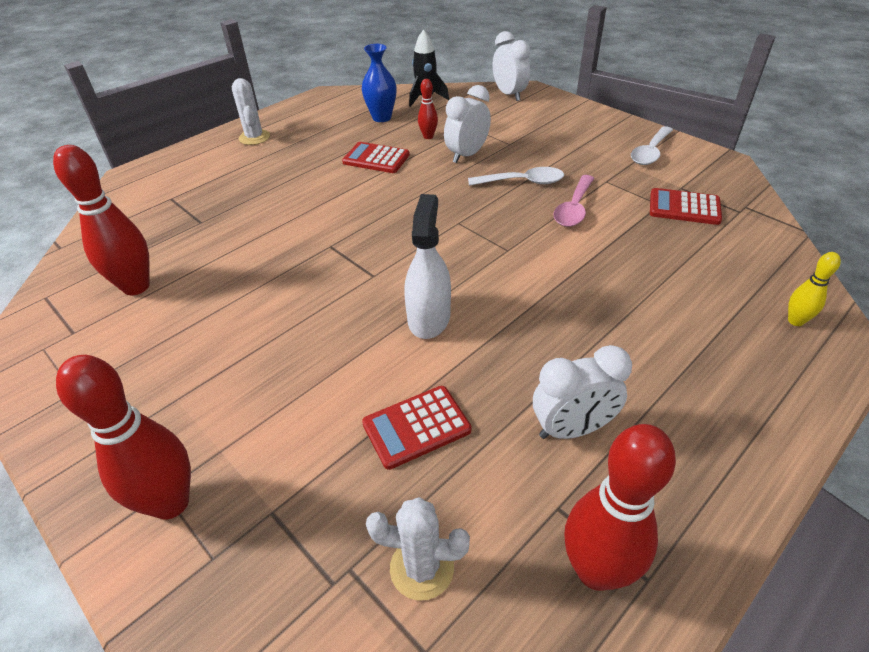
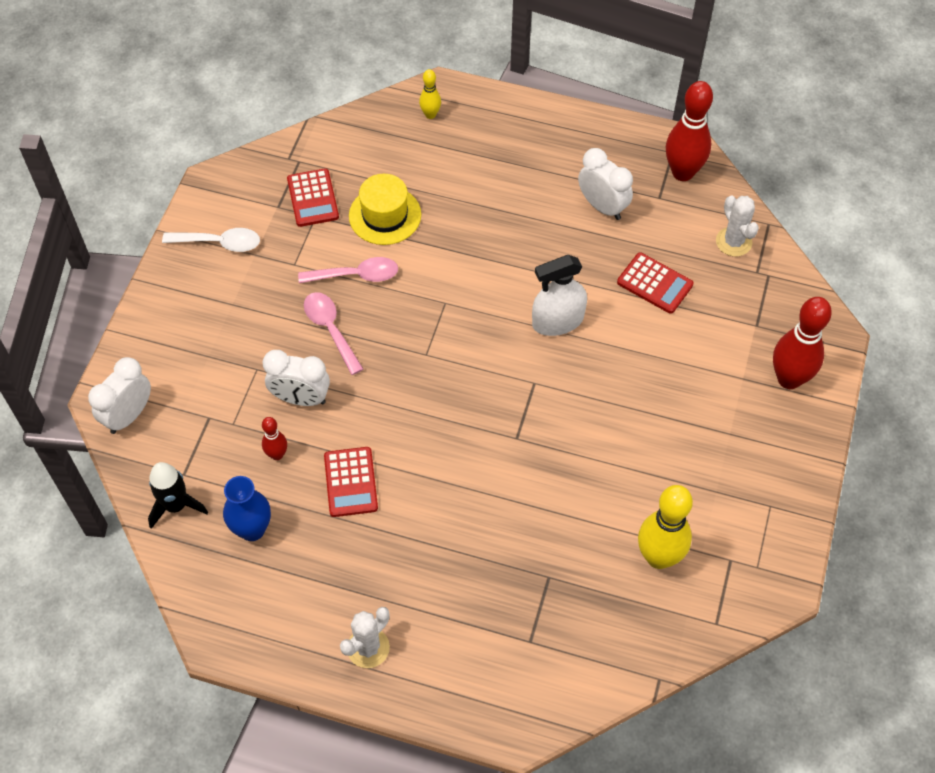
camera: 120 degrees left, 15 degrees up
(136, 286) = (658, 557): red bowling pin -> yellow bowling pin
(522, 182) = (330, 329): white spoon -> pink spoon
(642, 244) = (385, 215): none -> yellow hat

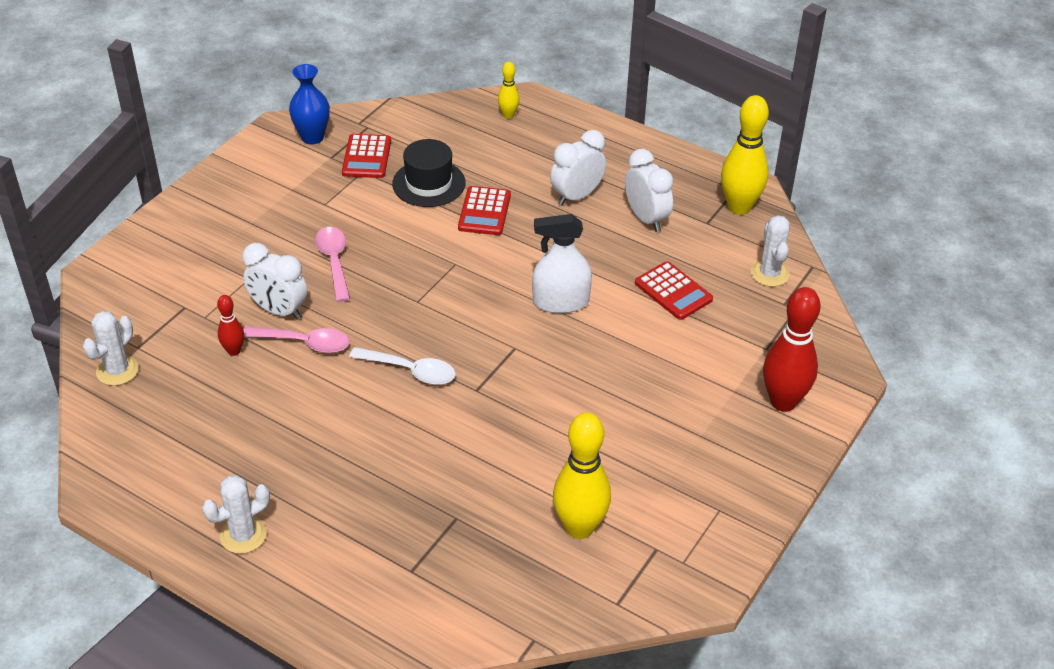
camera: 15 degrees right, 15 degrees down
(129, 415) = (111, 289): white clock -> white clock (576, 196)
(176, 505) = (117, 371): black rocket -> white cactus
(219, 243) = (263, 173): white spoon -> white spoon (410, 371)
(252, 529) = (179, 407): blue vase -> blue vase (312, 137)
(351, 482) = (294, 390): red calculator -> red calculator (484, 211)
(356, 275) = (379, 224): pink spoon -> pink spoon (304, 343)
(385, 215) = (429, 183): yellow hat -> black hat
(682, 172) = (739, 207): red bowling pin -> yellow bowling pin

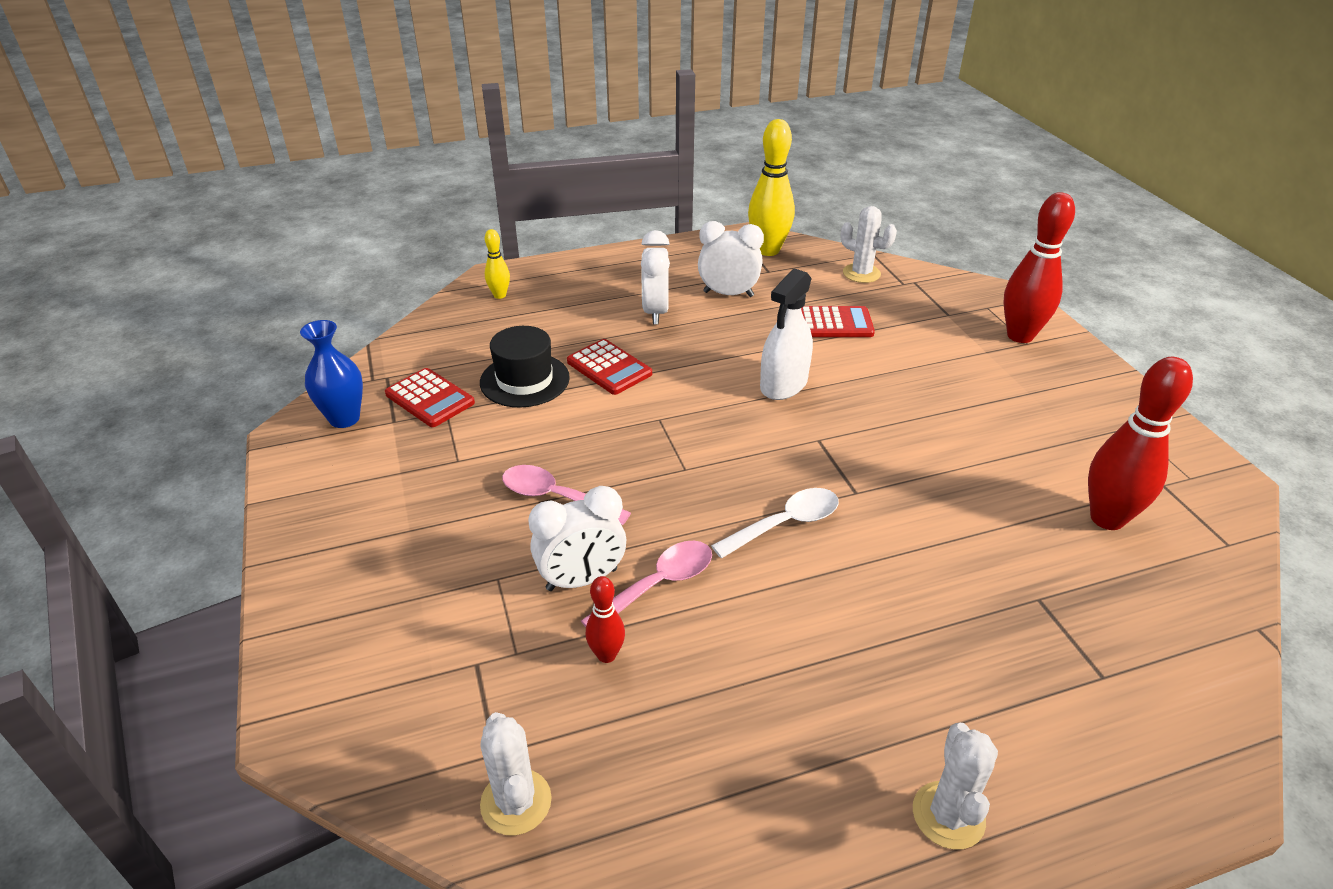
camera: 50 degrees left, 5 degrees down
(579, 527) = (1107, 518): yellow bowling pin -> red bowling pin

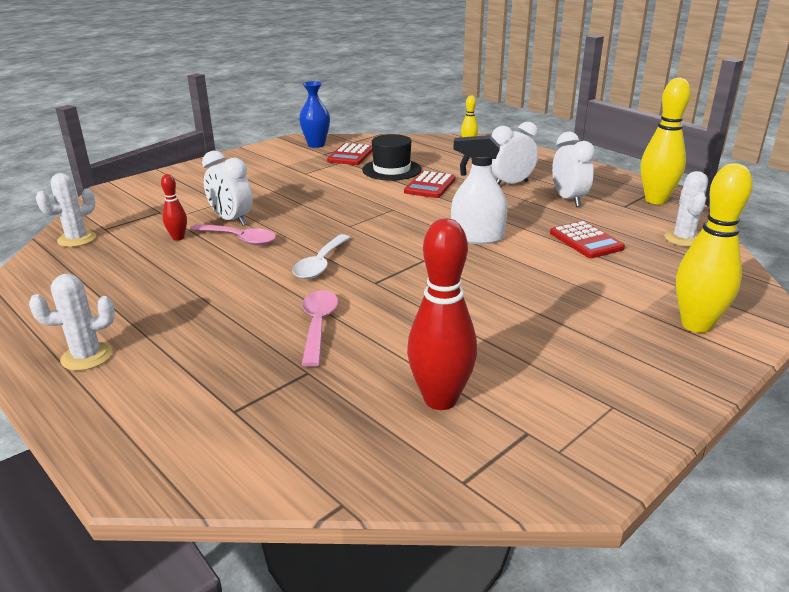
camera: 65 degrees right, 10 degrees down
(555, 497) = (293, 200): pink spoon -> pink spoon (318, 325)
(785, 524) = (320, 264): white spoon -> white spoon turned 75 degrees clockwise
(1020, 336) = (696, 325): red bowling pin -> yellow bowling pin

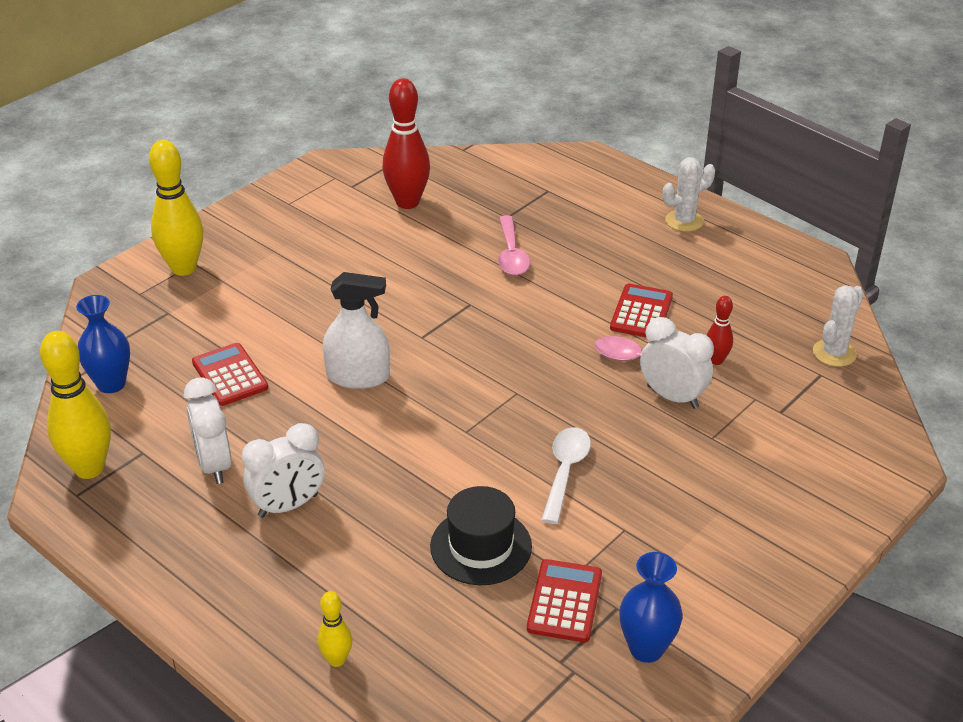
camera: 175 degrees right, 10 degrees up
(320, 264) = (532, 325): white spoon -> white spoon (565, 471)
(430, 186) = (415, 495): red calculator -> red calculator (641, 312)
(683, 239) = (111, 384): white cactus -> blue vase

